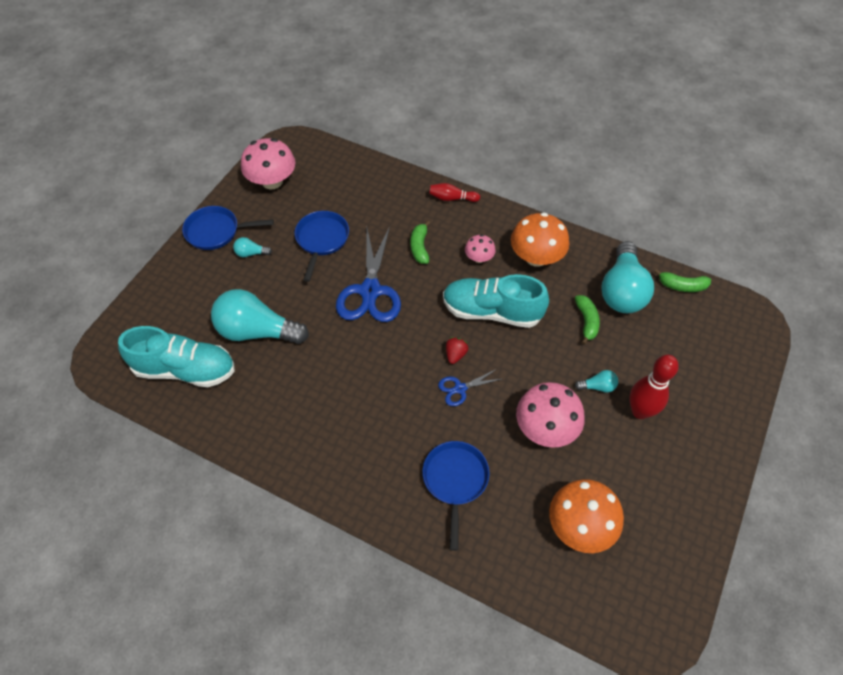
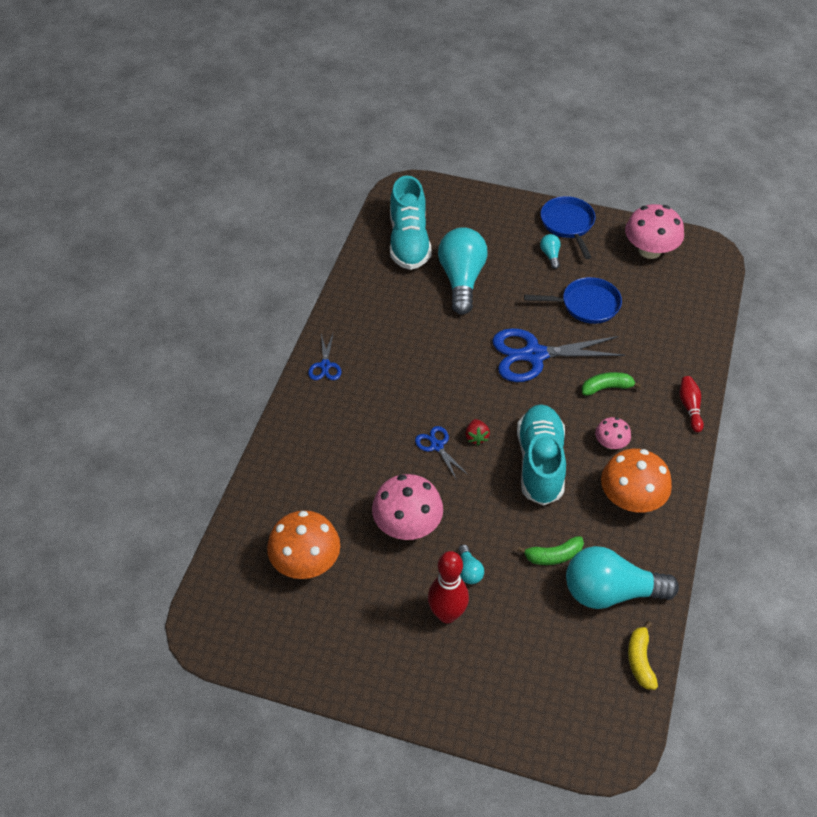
camera: 80 degrees right, 5 degrees down
(336, 477) = (325, 365): none -> blue scissors
(455, 354) = (476, 437): red strawberry -> red strawberry turned 75 degrees clockwise
(455, 481) = (336, 454): blue pan -> none
(682, 286) = (640, 660): green banana -> yellow banana

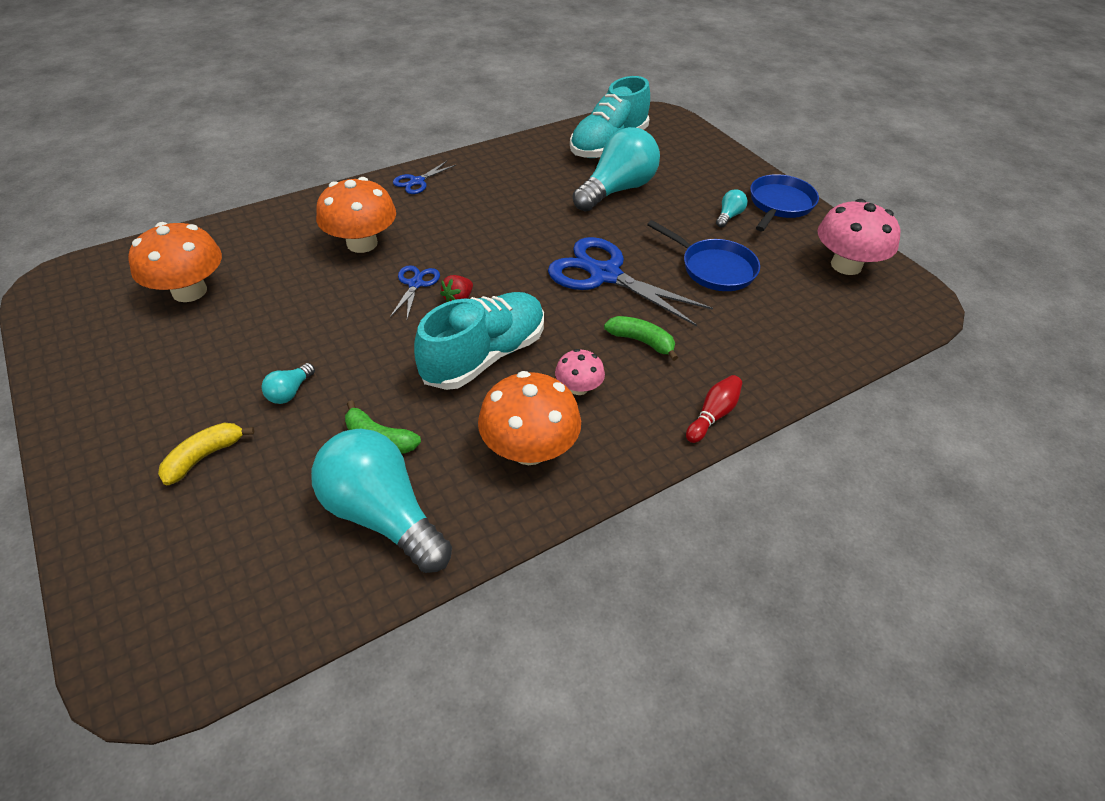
camera: 40 degrees right, 5 degrees down
(361, 442) = (362, 243): none -> orange mushroom
(407, 525) = (301, 321): pink mushroom -> none
(447, 614) = (218, 410): red bowling pin -> none
(640, 660) = (310, 608): yellow banana -> yellow banana (204, 457)

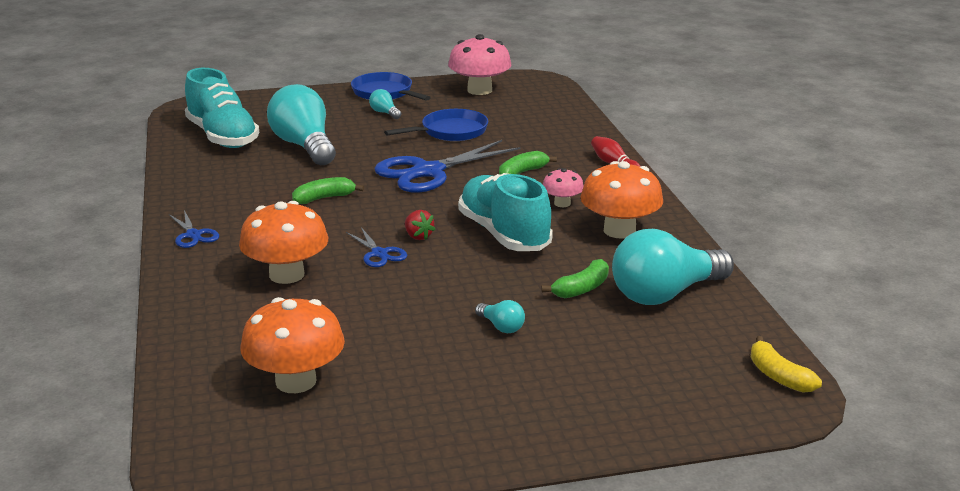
camera: 70 degrees left, 20 degrees down
(204, 457) = (567, 373): yellow banana -> yellow banana (778, 376)
(415, 284) = (379, 254): blue scissors -> blue scissors turned 150 degrees counterclockwise
(513, 227) = (324, 198): none -> green banana

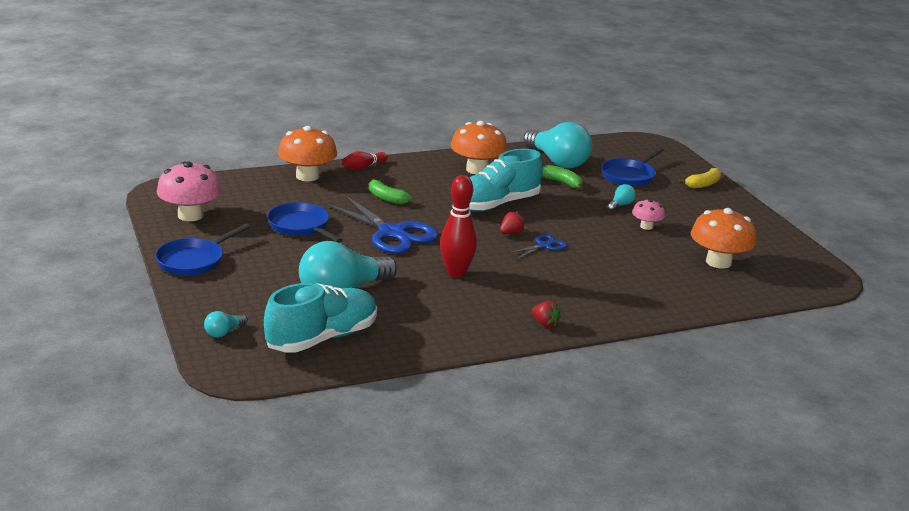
camera: 100 degrees left, 0 degrees up
(193, 235) = (545, 323): blue scissors -> red strawberry
(286, 275) = (591, 277): orange mushroom -> orange mushroom (307, 176)
(324, 198) = (456, 273): green banana -> red bowling pin
(384, 113) = (252, 258): turquoise light bulb -> turquoise light bulb (224, 332)
(562, 203) = (439, 185): pink mushroom -> pink mushroom (646, 226)
(618, 352) = (629, 176): none -> blue pan
(778, 376) = (629, 142): yellow banana -> yellow banana (703, 184)

